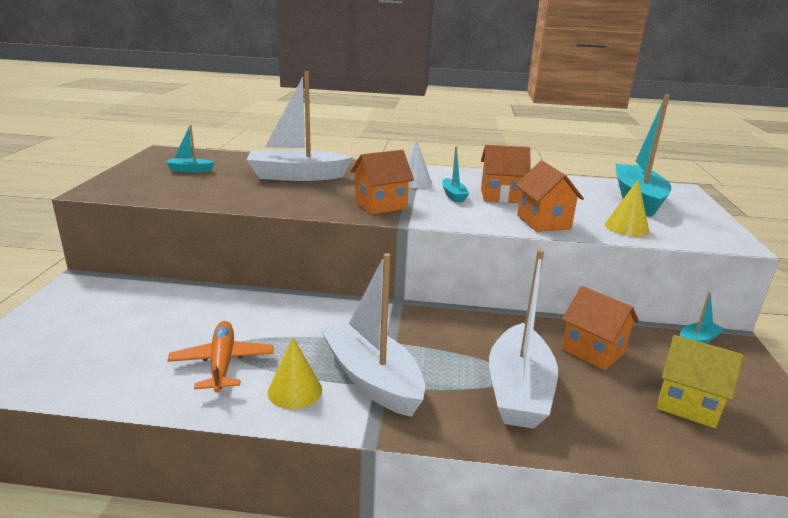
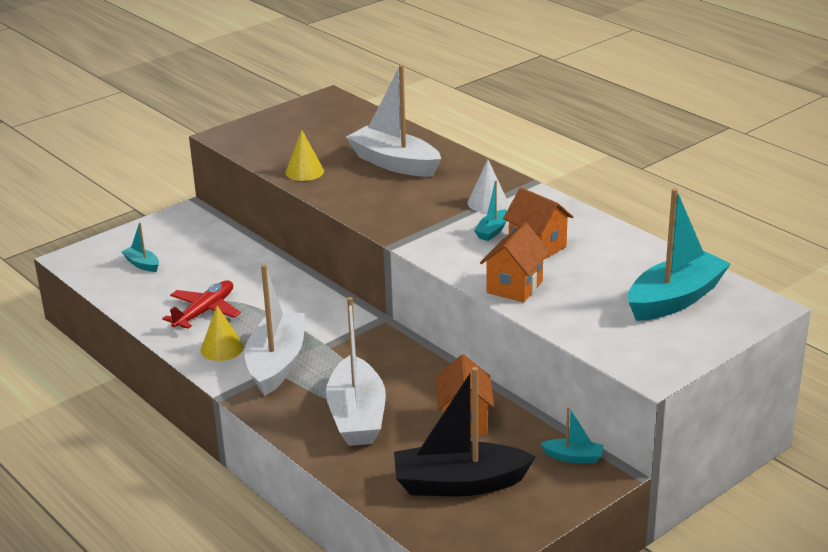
camera: 45 degrees right, 5 degrees up
(190, 170) = (319, 129): turquoise boat -> turquoise boat (142, 264)
(222, 363) = (204, 312): orange plane -> red plane
(380, 205) = (408, 220): orange house -> none
(518, 390) = (357, 416): white boat -> white boat turned 60 degrees counterclockwise
(626, 227) = (581, 321): yellow cone -> yellow cone (304, 172)
(687, 404) = (459, 484): yellow house -> black boat

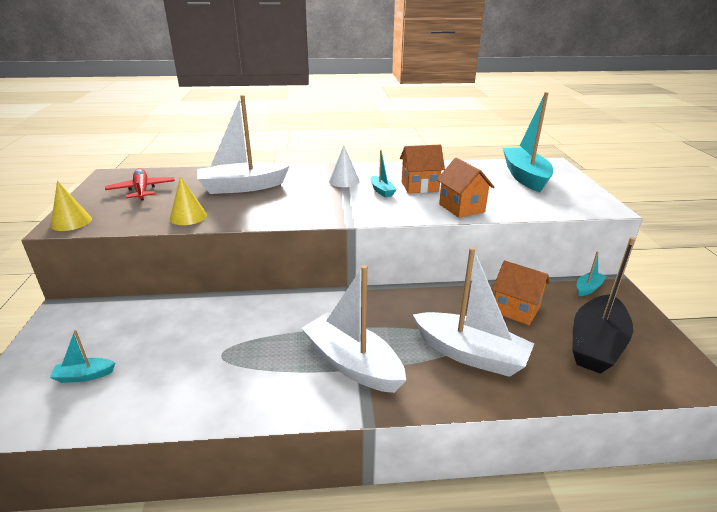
camera: 55 degrees left, 0 degrees up
(204, 312) = (221, 371): red plane -> red plane (142, 190)
(222, 348) = (292, 386): yellow cone -> yellow cone (71, 222)

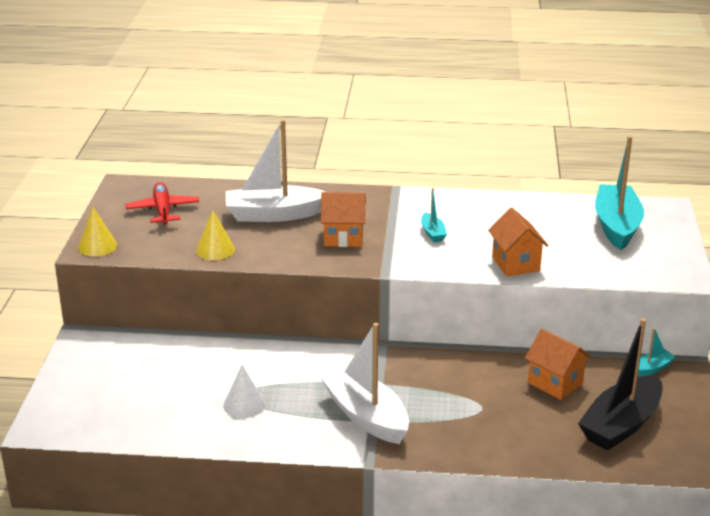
camera: 10 degrees right, 0 degrees up
(84, 376) = (118, 400): turquoise boat -> none
(344, 181) = (392, 215): white cone -> white cone (244, 405)
(419, 187) = (479, 230): orange house -> orange house (343, 238)
(470, 354) = (485, 420): white boat -> none

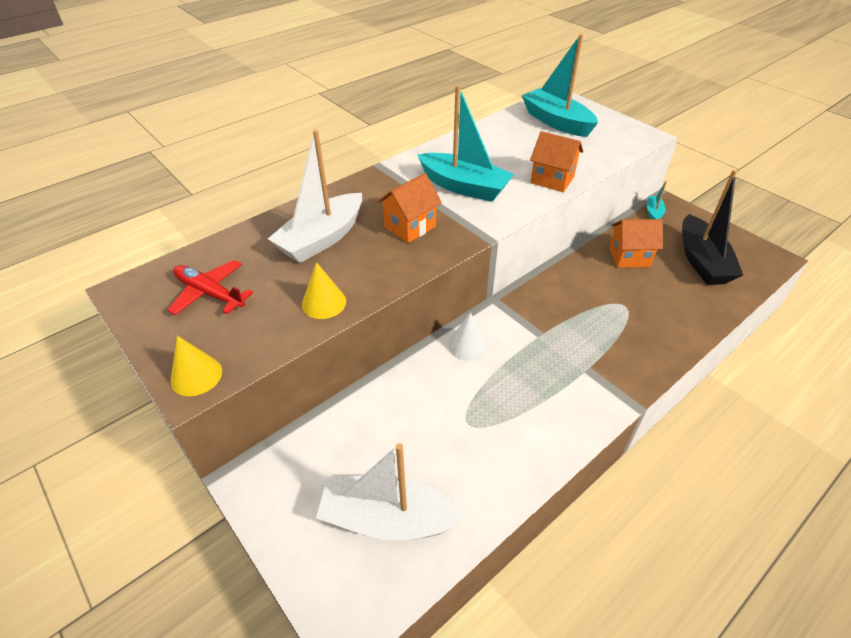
camera: 45 degrees left, 15 degrees up
(244, 405) = (485, 431): white cone -> white cone (467, 345)
(366, 416) = (575, 368): white boat -> white boat (388, 519)
(432, 233) = (464, 187): turquoise boat -> turquoise boat, size x2.20

